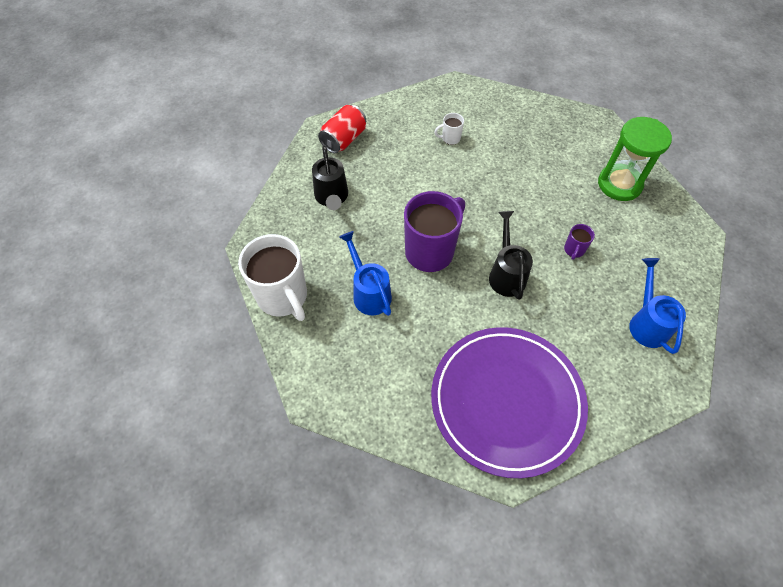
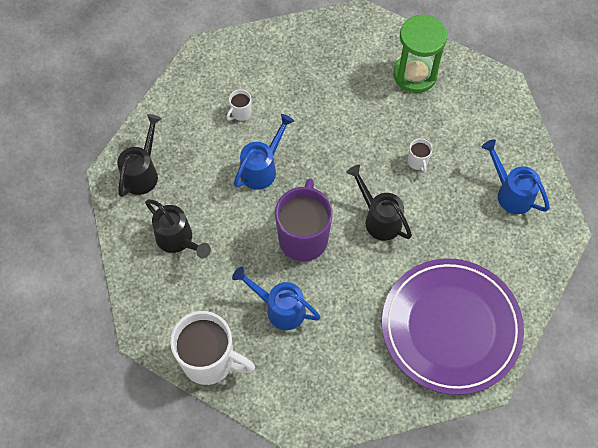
camera: 35 degrees left, 5 degrees up
(344, 139) = (142, 173): red can -> black watering can
(436, 184) = (262, 169): none -> blue watering can
(574, 250) = (418, 162): purple mug -> white mug

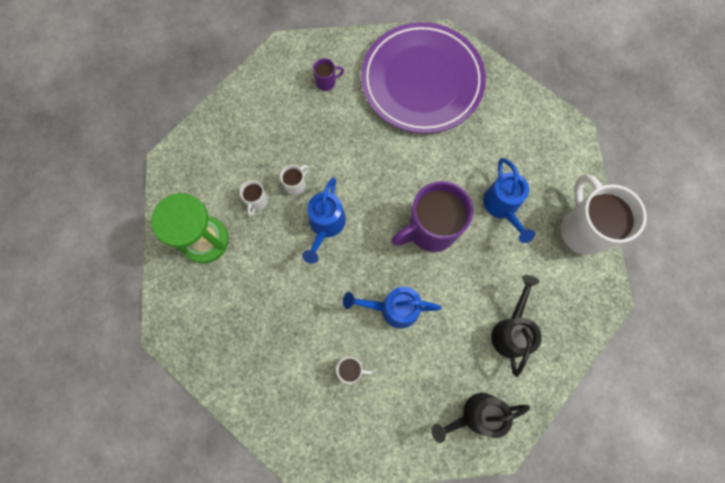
camera: 125 degrees left, 10 degrees up
(379, 219) = (371, 182): black watering can -> none
(422, 126) = (257, 201): none -> white mug
(503, 244) = (326, 82): none -> purple mug
(511, 193) = (277, 100): blue watering can -> blue watering can (325, 225)

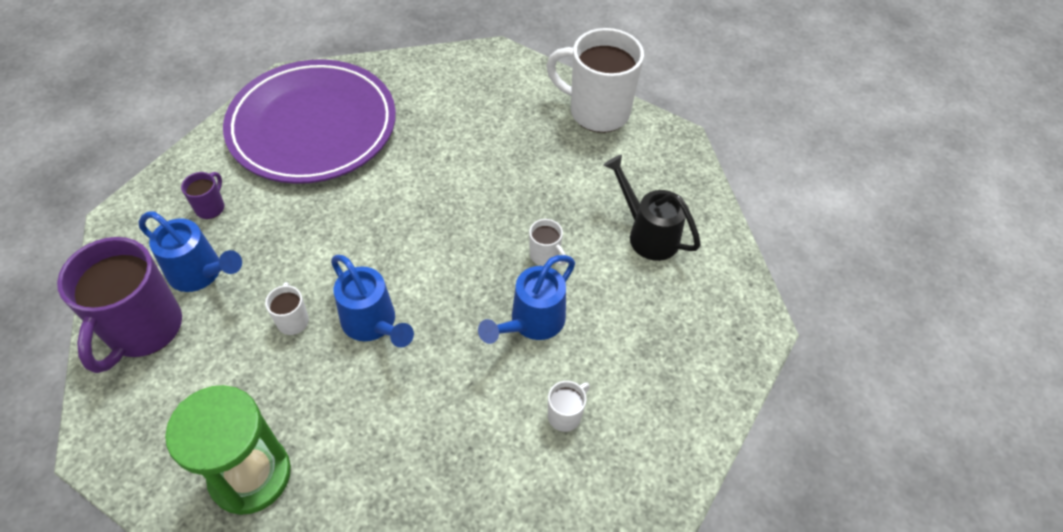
camera: 55 degrees left, 20 degrees down
(257, 201) = (267, 377): white mug -> white mug (545, 256)
(430, 230) = (478, 229): purple mug -> purple mug (143, 329)
(476, 415) = (712, 325): black watering can -> none
(502, 207) = (514, 154): blue watering can -> blue watering can (200, 273)

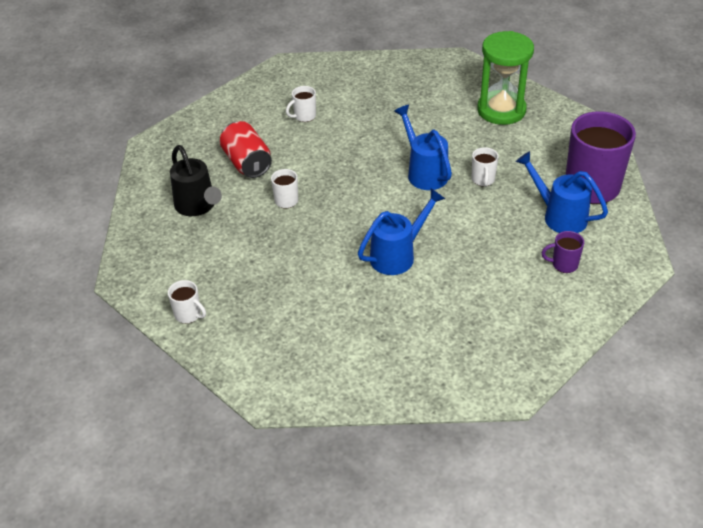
camera: 165 degrees left, 10 degrees down
(211, 207) = (563, 264): purple mug -> purple mug turned 60 degrees clockwise
(313, 126) = (478, 331): purple plate -> none
(532, 322) = (309, 162): blue watering can -> blue watering can (397, 255)
(597, 111) = (188, 315): white mug -> white mug, size x0.43
(615, 310) = (247, 163): none -> red can

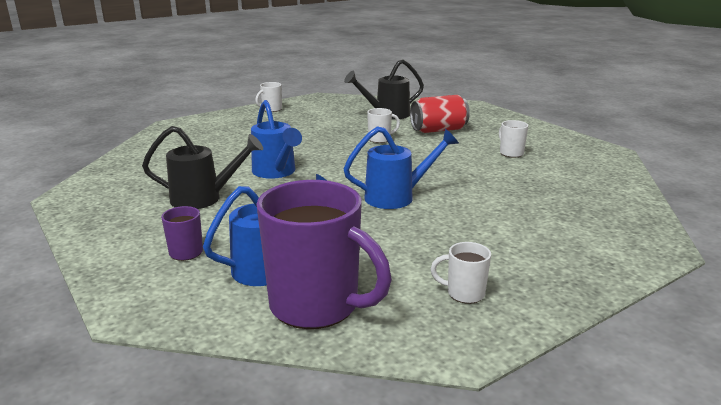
camera: 100 degrees right, 20 degrees down
(473, 287) = (203, 198): none -> black watering can
(483, 180) = (368, 227): white mug -> white mug (464, 293)
(501, 110) = (522, 263): green hourglass -> none

